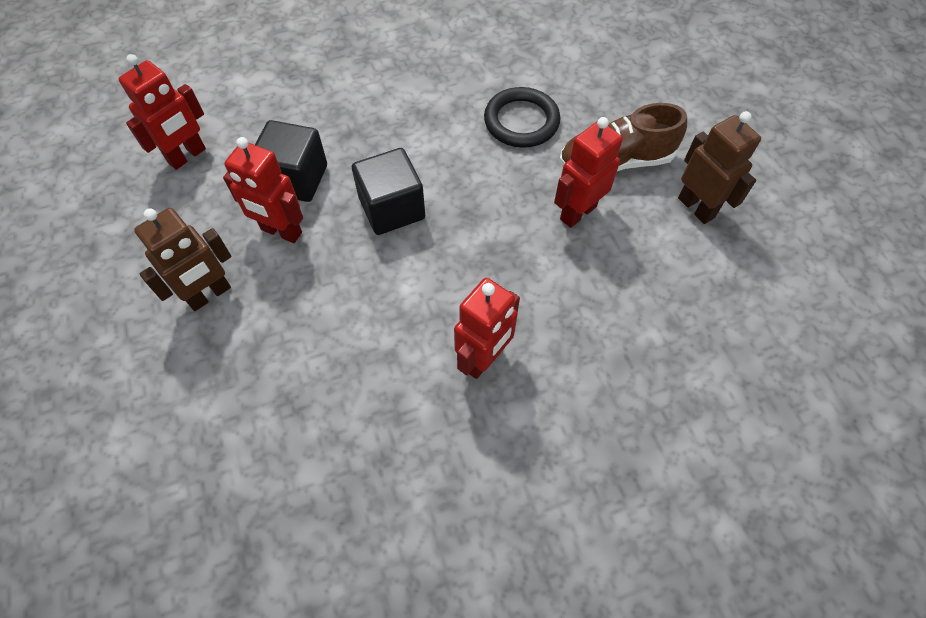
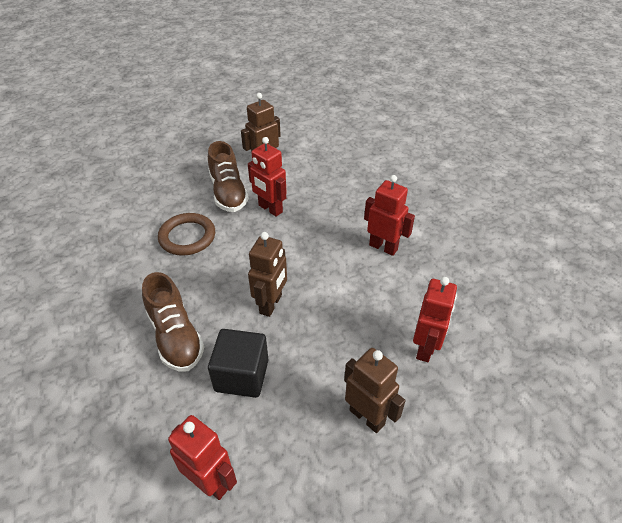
camera: 95 degrees left, 15 degrees down
(281, 231) = (298, 376): red robot -> red robot (425, 348)
(361, 120) = (175, 336): none -> brown shoe
(392, 208) = (271, 304): black cube -> brown robot
(521, 121) = (187, 237): black ring -> brown ring

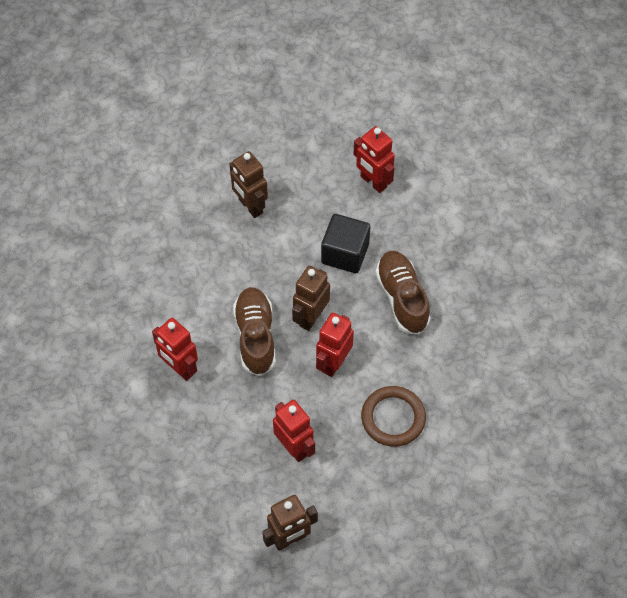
camera: 170 degrees left, 15 degrees up
(228, 192) = (342, 485): brown shoe -> brown shoe (255, 336)
(425, 348) = (182, 252): red robot -> red robot (333, 363)

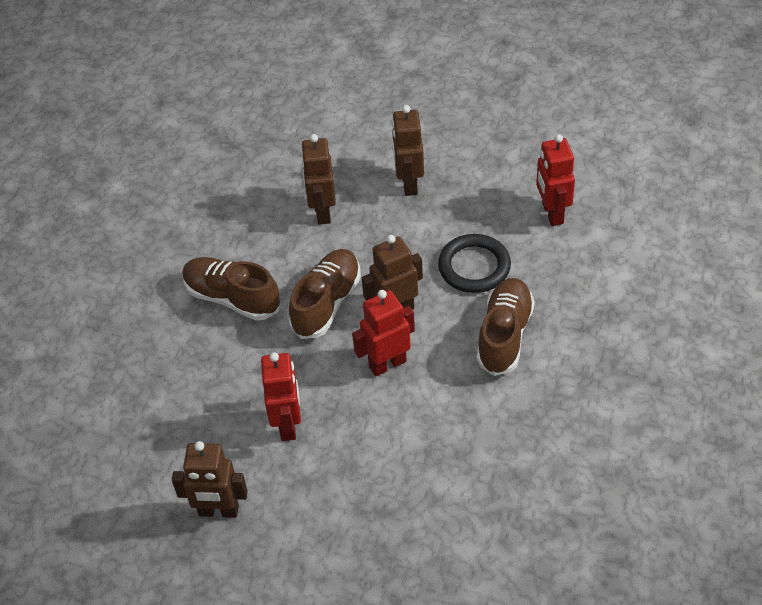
camera: 35 degrees right, 10 degrees down
(179, 368) = (232, 298): red robot -> brown shoe
(199, 262) = (322, 212): none -> brown robot
(345, 253) = (474, 267): black cube -> black ring
(393, 418) = (411, 447): brown ring -> none

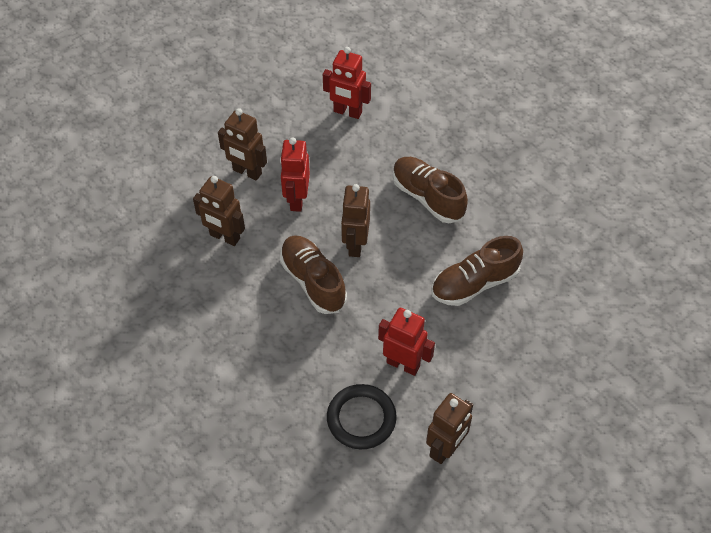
camera: 60 degrees left, 5 degrees up
(232, 298) = (256, 338): brown shoe -> brown shoe (474, 283)
(387, 364) = (397, 275): red robot -> red robot (296, 200)
(474, 267) = (355, 179): black ring -> black ring (361, 418)

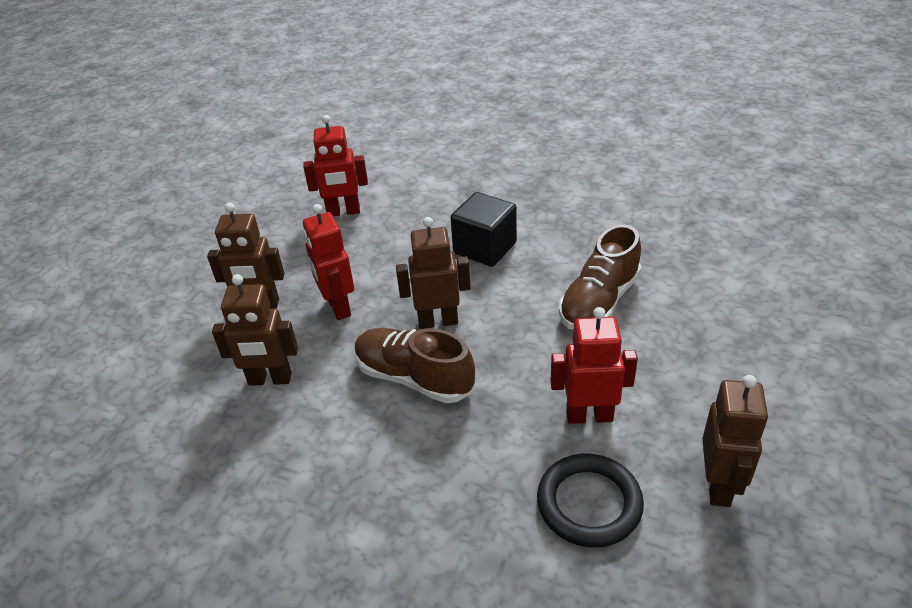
camera: 25 degrees left, 15 degrees down
(355, 244) = (438, 321): brown robot -> brown robot turned 105 degrees clockwise
(427, 197) = (485, 248): brown shoe -> black cube

